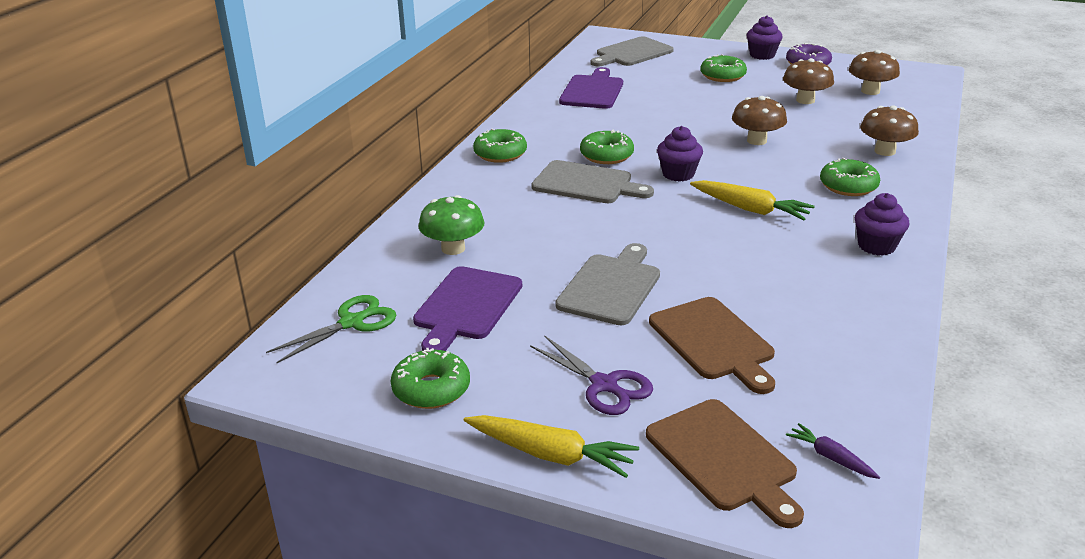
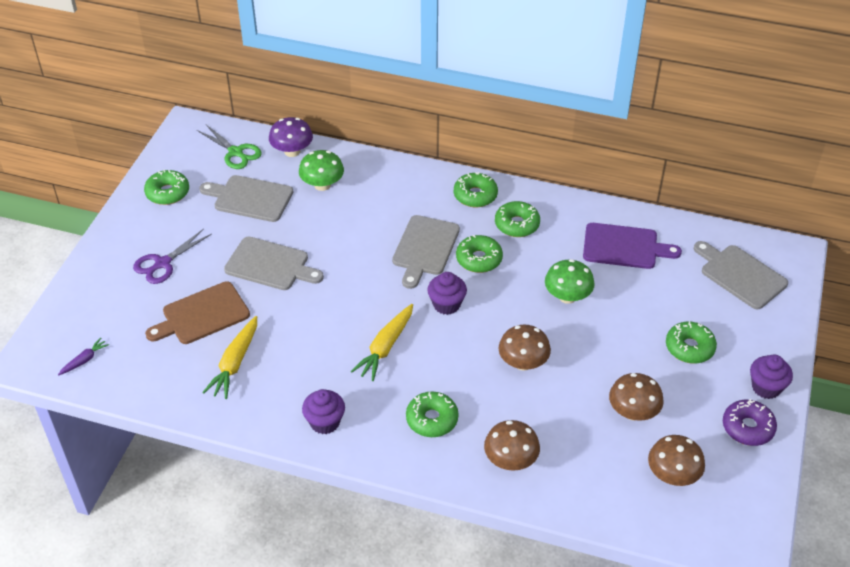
camera: 85 degrees right, 15 degrees up
(370, 272) = (292, 151): none -> purple mushroom
(466, 306) = (250, 198): purple cutting board -> grey cutting board
(550, 454) = (106, 243): yellow carrot -> yellow carrot (235, 363)
(553, 135) = (517, 224): none -> green donut
(662, 117) = (567, 296): none -> green mushroom
(724, 458) = (91, 313): brown cutting board -> none

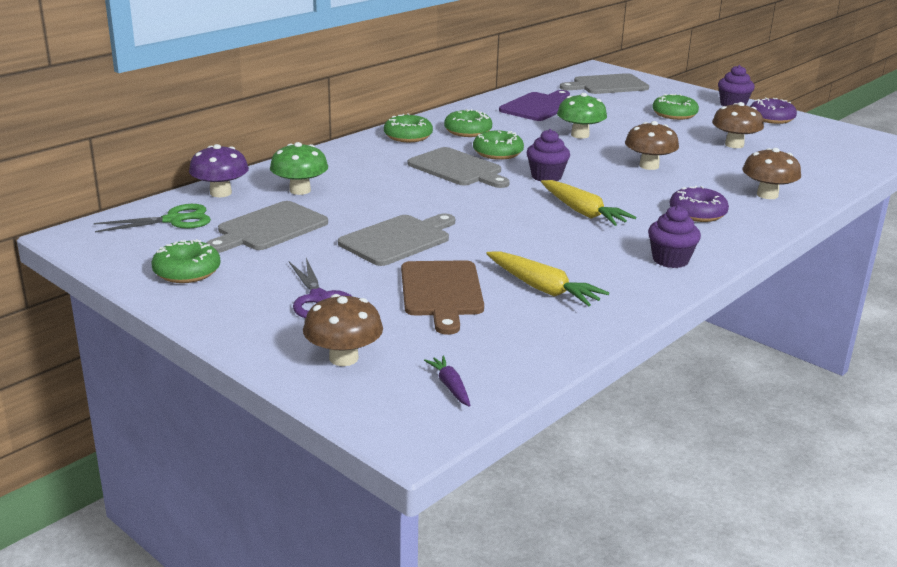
camera: 65 degrees left, 20 degrees down
(432, 419) = (697, 213): green donut -> purple donut
(672, 475) = (810, 148): brown mushroom -> brown mushroom (343, 358)

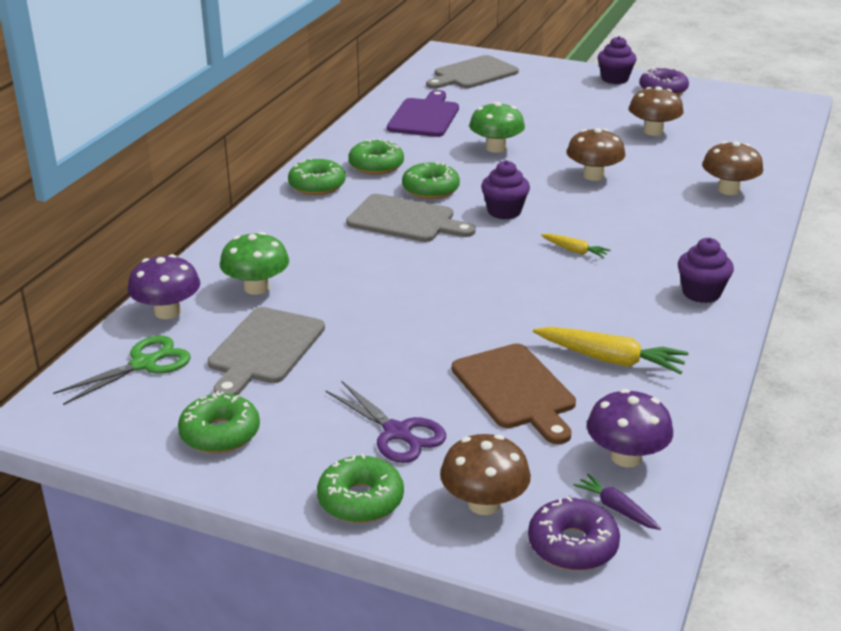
camera: 20 degrees left, 5 degrees up
(398, 239) = (417, 331): grey cutting board -> none
(492, 355) = (626, 457): none -> purple mushroom
(582, 212) = (574, 251): yellow carrot -> yellow carrot, size x0.55
(674, 114) = (568, 102): green donut -> green donut (360, 500)
(697, 213) = (683, 228): purple donut -> purple donut (572, 545)

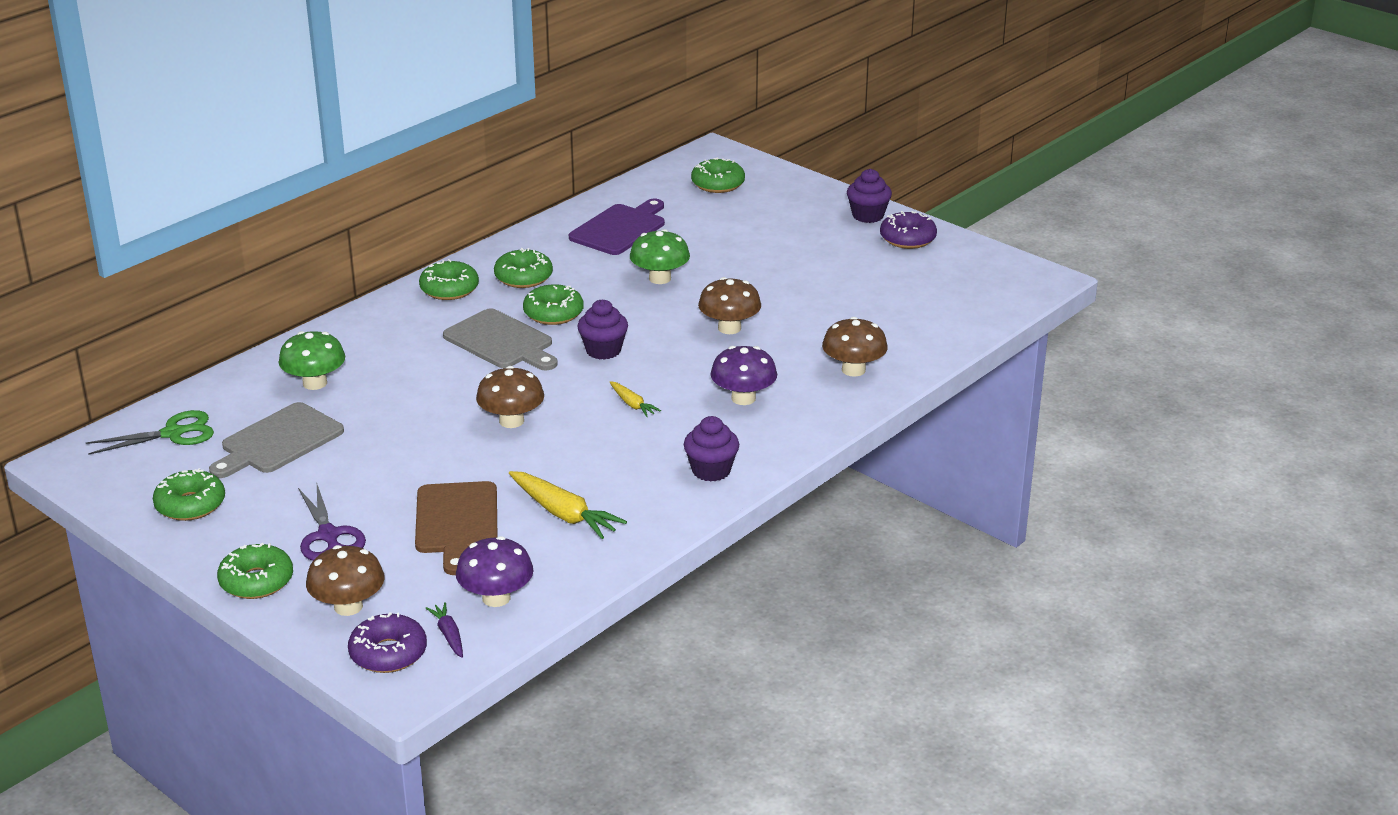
camera: 20 degrees right, 0 degrees up
(167, 312) = (224, 390): purple mushroom -> purple mushroom (743, 398)
(473, 74) = (718, 184): grey cutting board -> green donut
(653, 131) = (844, 288): brown mushroom -> brown mushroom (511, 421)

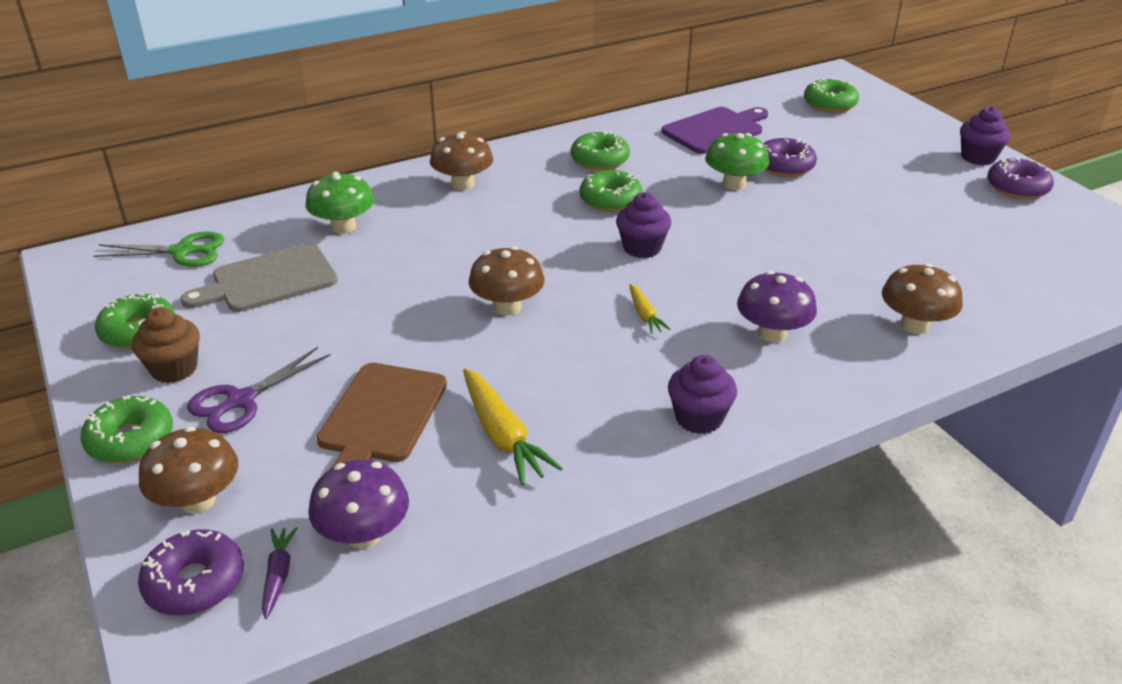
camera: 20 degrees right, 5 degrees up
(249, 525) = (174, 369): none -> brown cupcake
(328, 536) = (240, 401): purple scissors -> purple scissors turned 45 degrees clockwise
(449, 289) = (524, 159): green donut -> none
(501, 341) = (544, 219): grey cutting board -> none
(699, 253) = (784, 166): none -> purple donut
(729, 328) = (787, 249): brown mushroom -> brown mushroom (463, 184)

